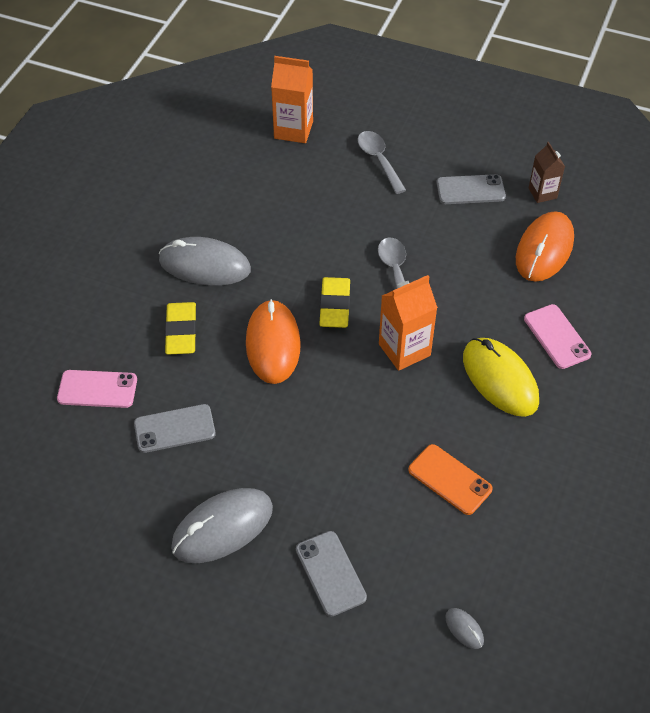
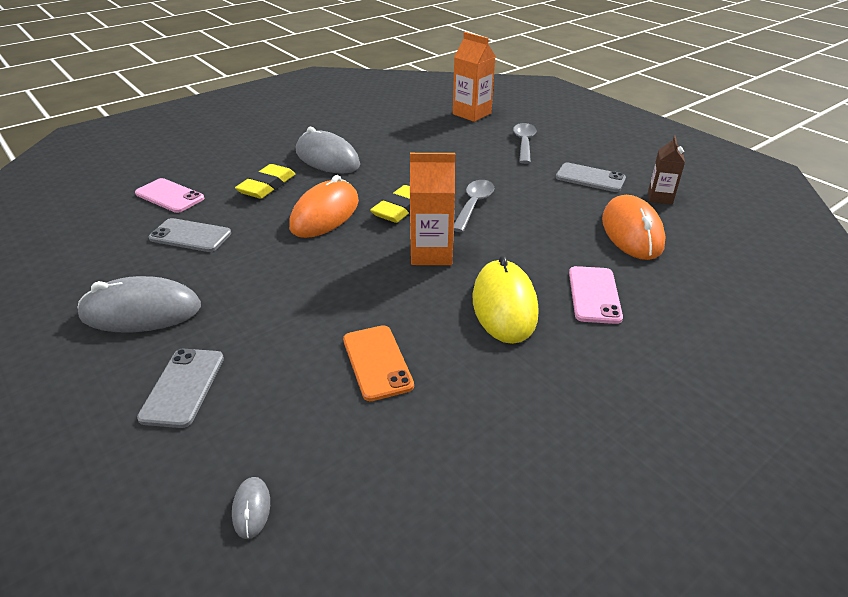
camera: 30 degrees right, 15 degrees down
(544, 249) = (631, 232): orange mouse -> orange mouse turned 60 degrees counterclockwise

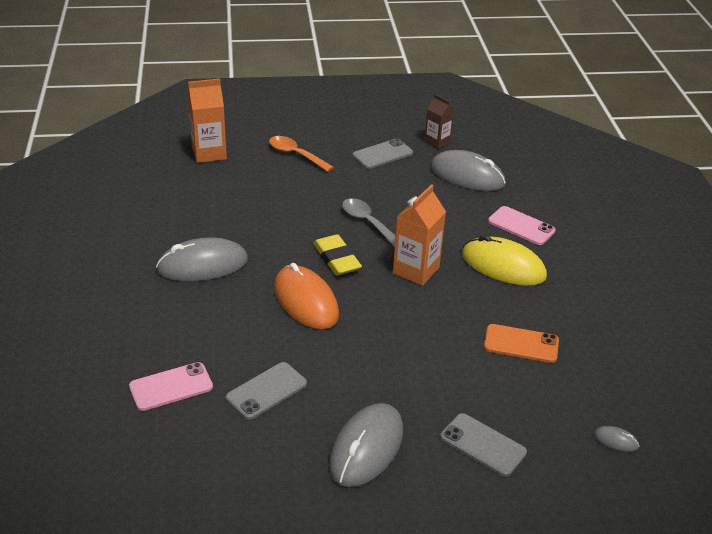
camera: 60 degrees left, 0 degrees up
(267, 185) = (217, 318): yellow eraser -> none
(524, 143) = (295, 155): grey spoon -> orange spoon
(631, 232) = (467, 176): orange mouse -> grey mouse

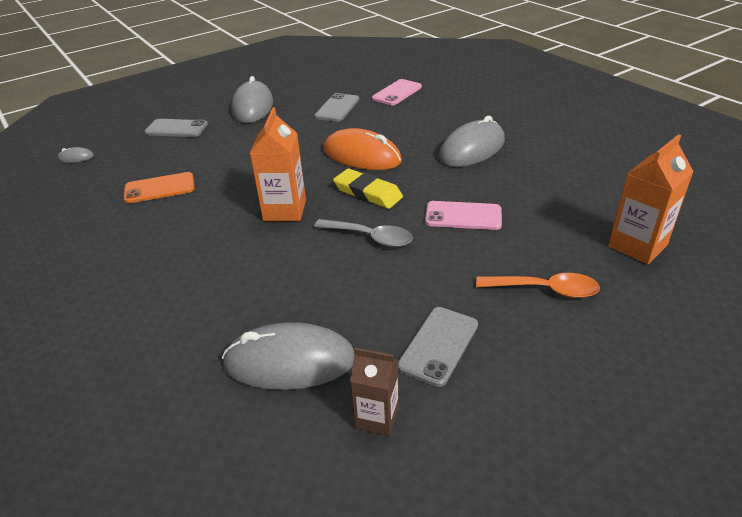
camera: 155 degrees right, 0 degrees up
(503, 266) = (194, 248): yellow mouse -> none
(521, 226) = (183, 306): pink phone -> pink phone (463, 216)

